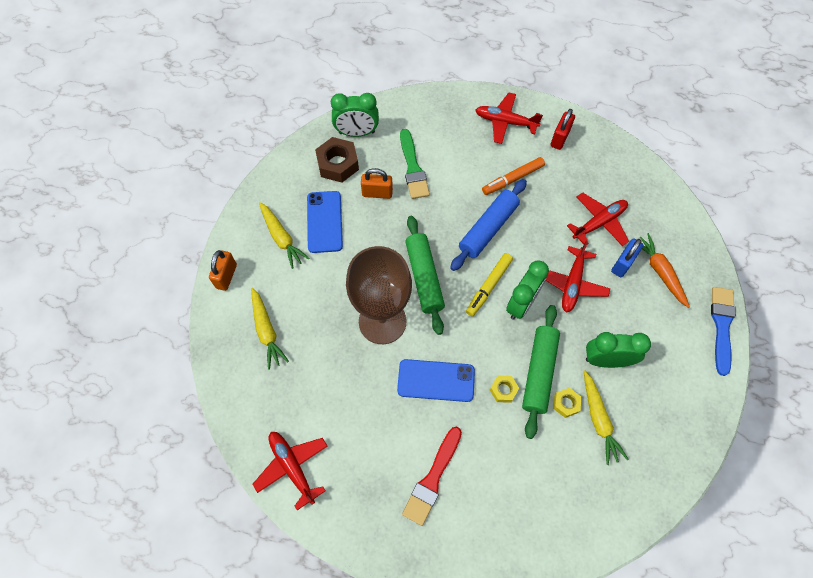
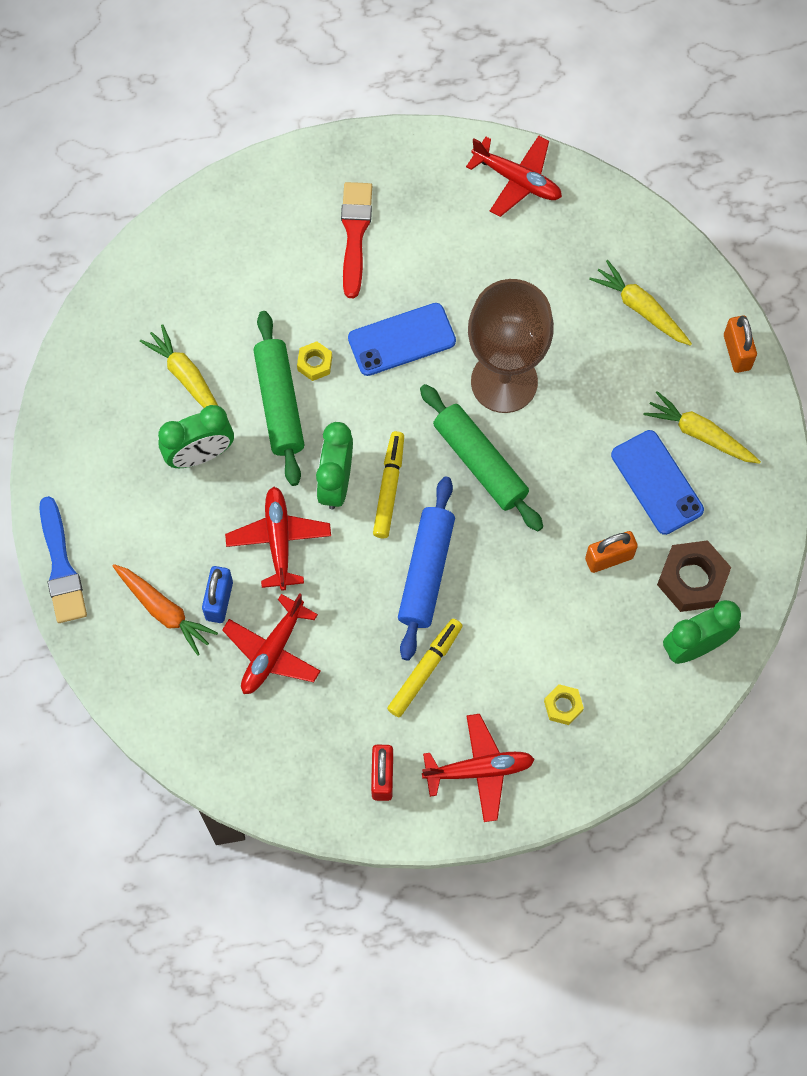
camera: 155 degrees right, 5 degrees up
(413, 168) = (580, 623): green brush -> none
(513, 179) = (425, 670): orange marker -> yellow marker
(566, 404) = (232, 380): yellow nut -> yellow nut (563, 706)

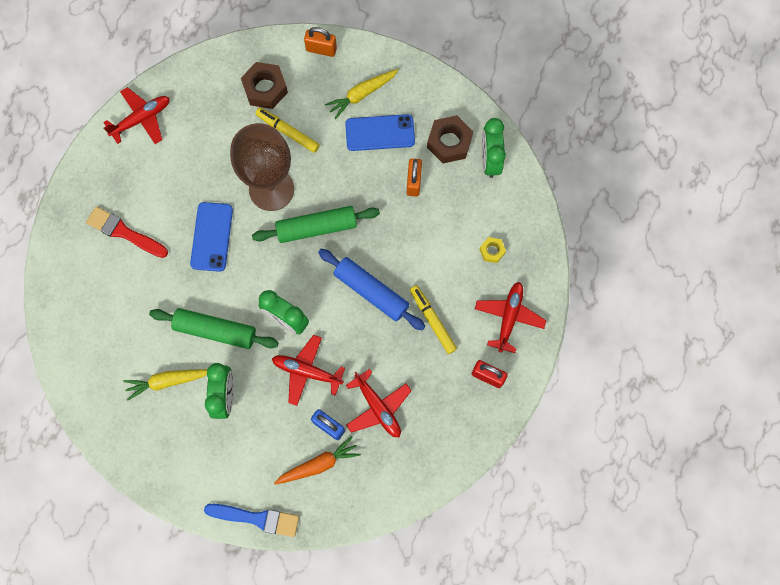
camera: 65 degrees left, 5 degrees up
(315, 363) = (200, 297): yellow nut -> none
(389, 487) = (305, 289): yellow marker -> yellow marker (287, 132)
(640, 308) = (265, 89): yellow carrot -> brown nut

